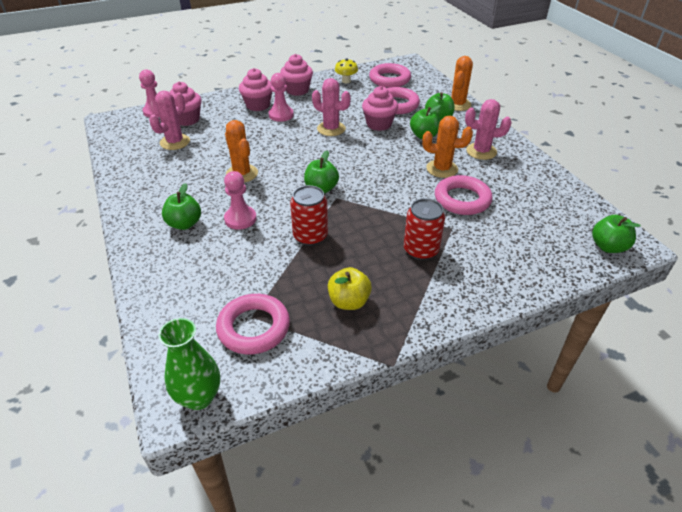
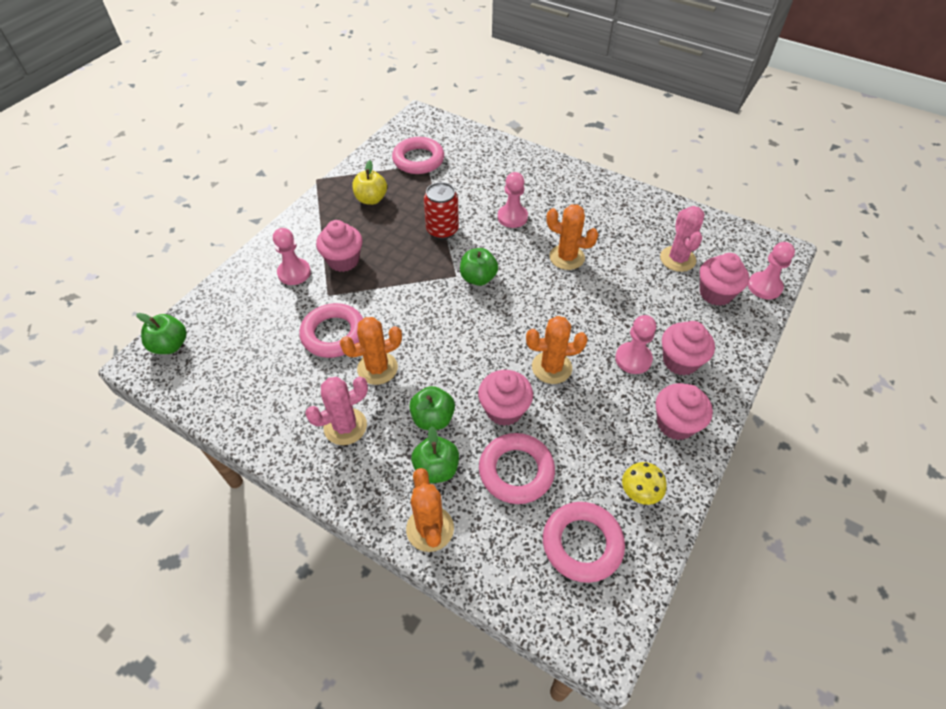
camera: 145 degrees right, 10 degrees up
(184, 224) = (548, 194): green apple -> none
(199, 397) = (413, 123): green vase -> none
(331, 129) = (551, 367): pink cactus -> orange cactus
(421, 250) = (343, 260): red can -> pink cupcake
(474, 259) = (294, 273): none -> pink pawn

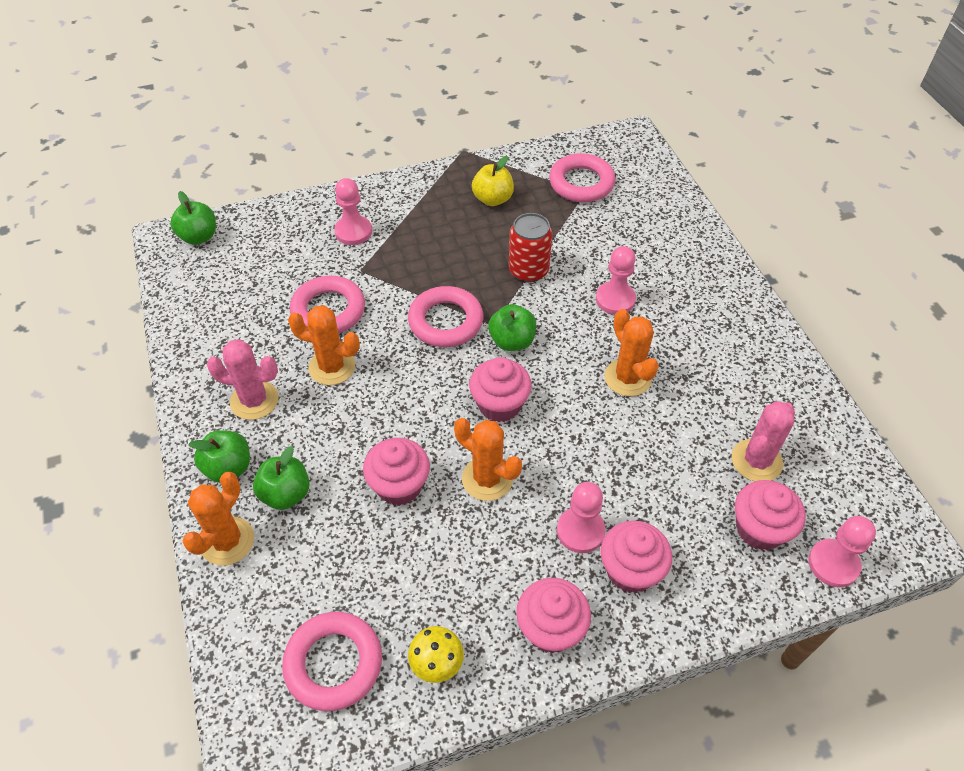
camera: 40 degrees right, 0 degrees up
(343, 260) = (406, 245): pink cupcake -> pink cupcake (499, 405)
(433, 418) = (330, 447): green apple -> green apple (228, 468)
(516, 471) = (349, 550): pink ring -> pink ring (446, 321)

